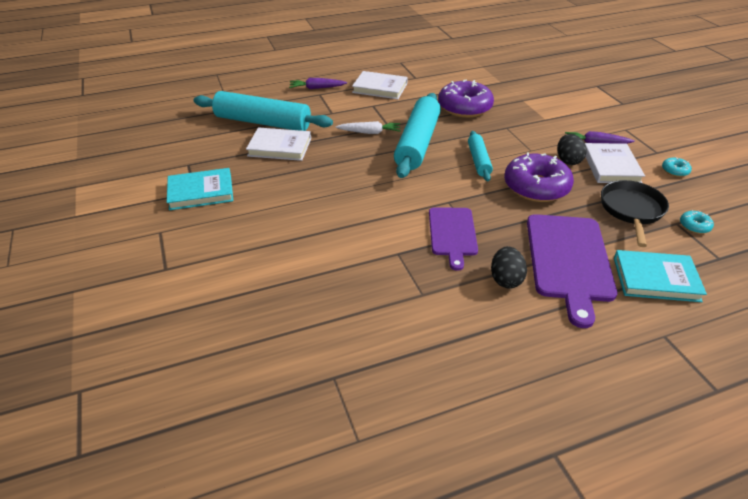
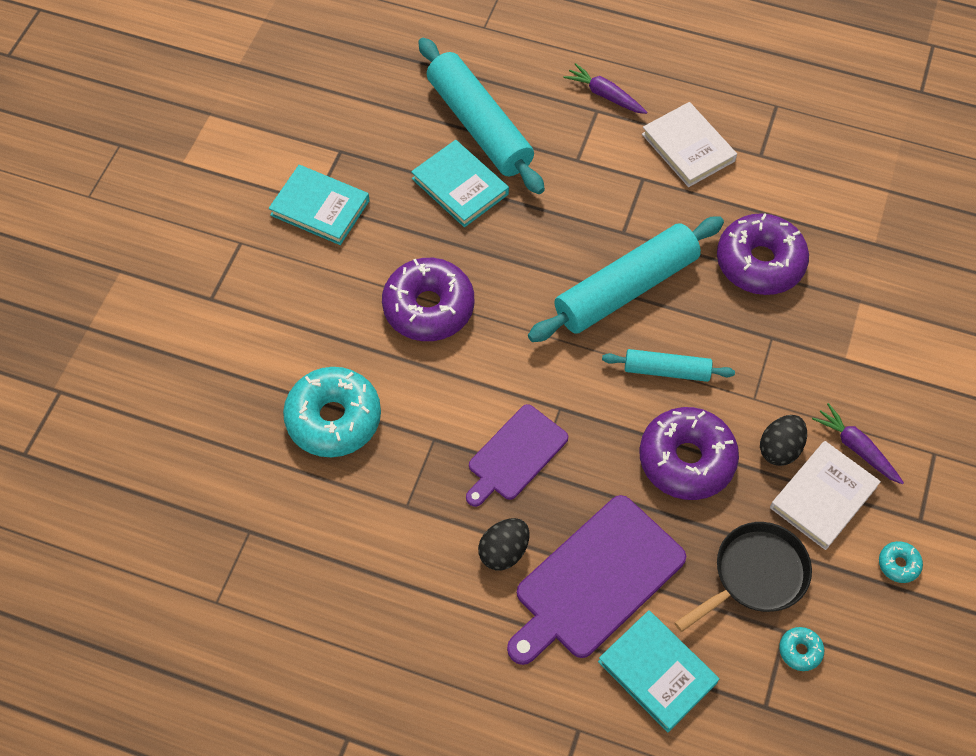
camera: 40 degrees right, 20 degrees up
(280, 147) = (460, 186): white book -> turquoise book
(321, 200) = (428, 307): none -> purple donut
(323, 280) = (334, 419): none -> turquoise donut
(369, 132) = (587, 229): white carrot -> none
(478, 161) = (666, 370): turquoise rolling pin -> turquoise rolling pin turned 60 degrees clockwise

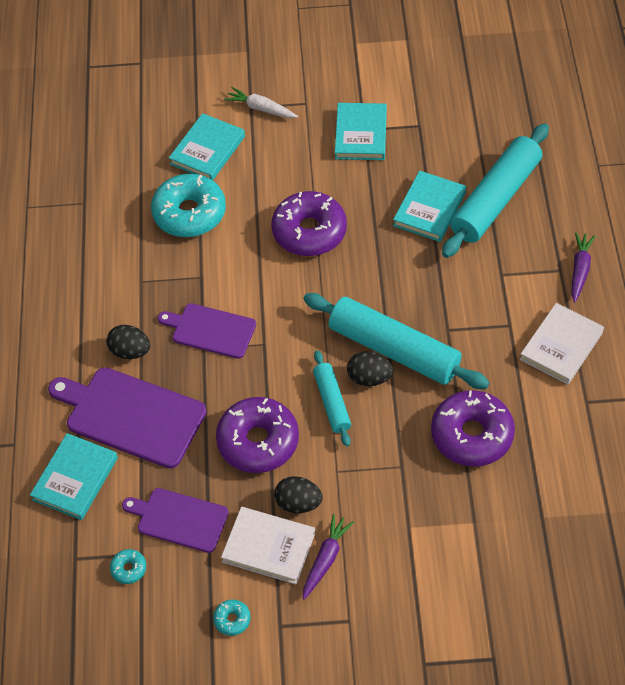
camera: 70 degrees right, 5 degrees down
(220, 289) = (261, 108): none -> white carrot
(249, 367) = (207, 150): none -> turquoise book
(651, 324) = (369, 378): none -> black egg
(755, 575) = (179, 519): black pan -> purple cutting board

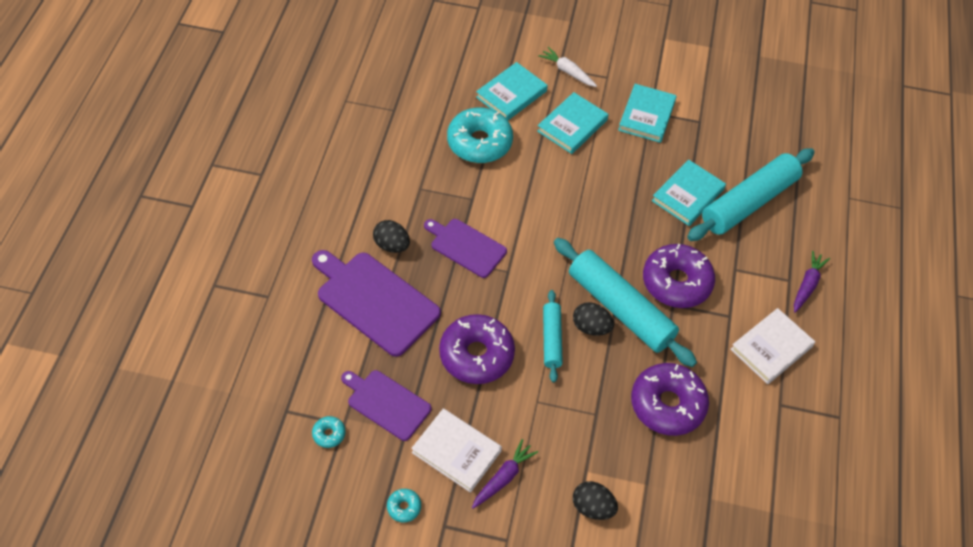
camera: 10 degrees right, 0 degrees up
(75, 479) = (309, 341): turquoise book -> turquoise book (572, 125)
(298, 503) = (495, 420): black egg -> black egg (592, 507)
(309, 231) = (577, 186): purple donut -> purple donut (676, 282)

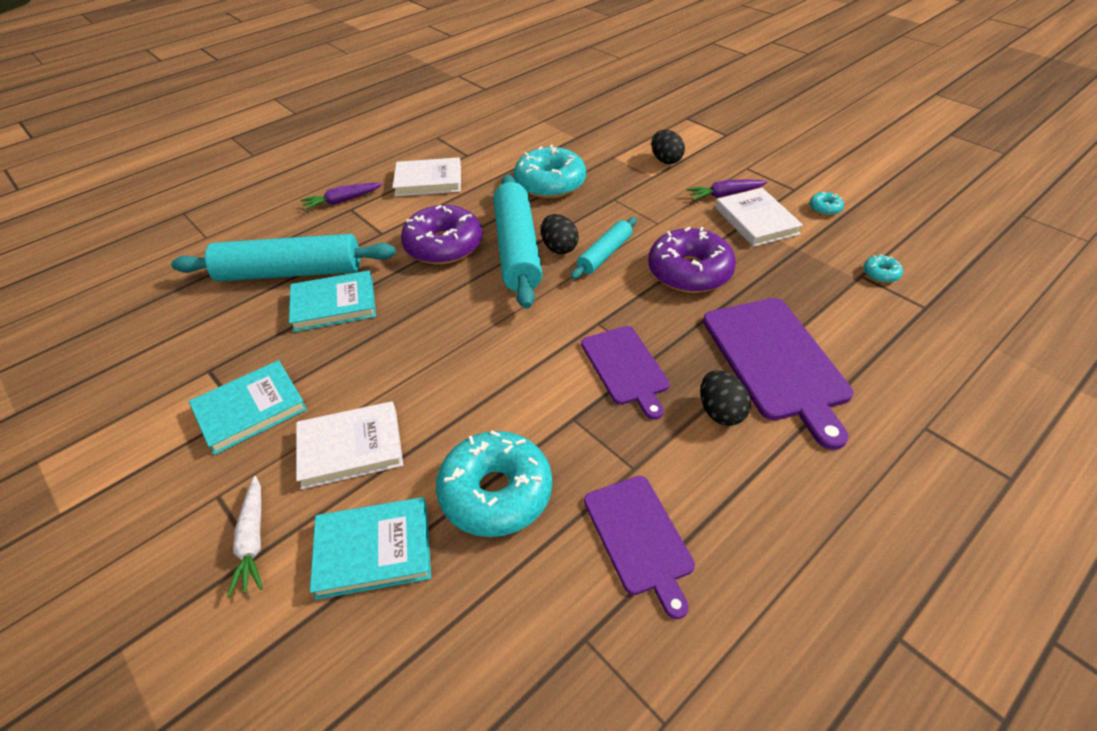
camera: 140 degrees left, 10 degrees down
(386, 403) = (807, 273): purple cutting board -> purple cutting board (639, 537)
(572, 125) = (350, 448): turquoise book -> white book
(667, 404) = (550, 183): purple donut -> turquoise donut

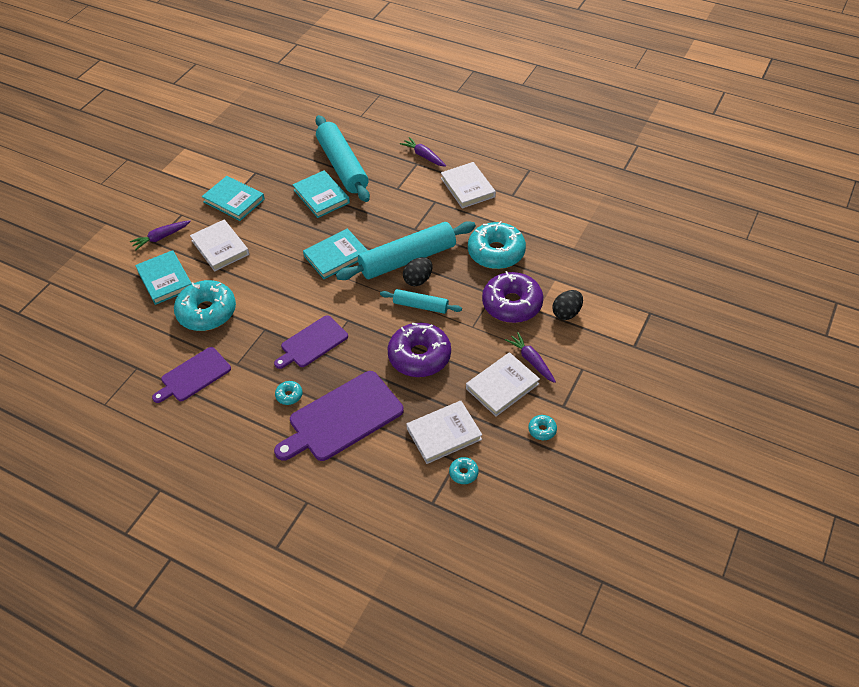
camera: 70 degrees right, 5 degrees up
(253, 540) = (161, 237): white carrot -> purple carrot
(443, 246) = (396, 222): purple donut -> purple donut (512, 304)
(468, 312) = (336, 256): none -> turquoise book
(720, 412) = (289, 395): black egg -> turquoise donut
(819, 277) = (444, 434): none -> white book

